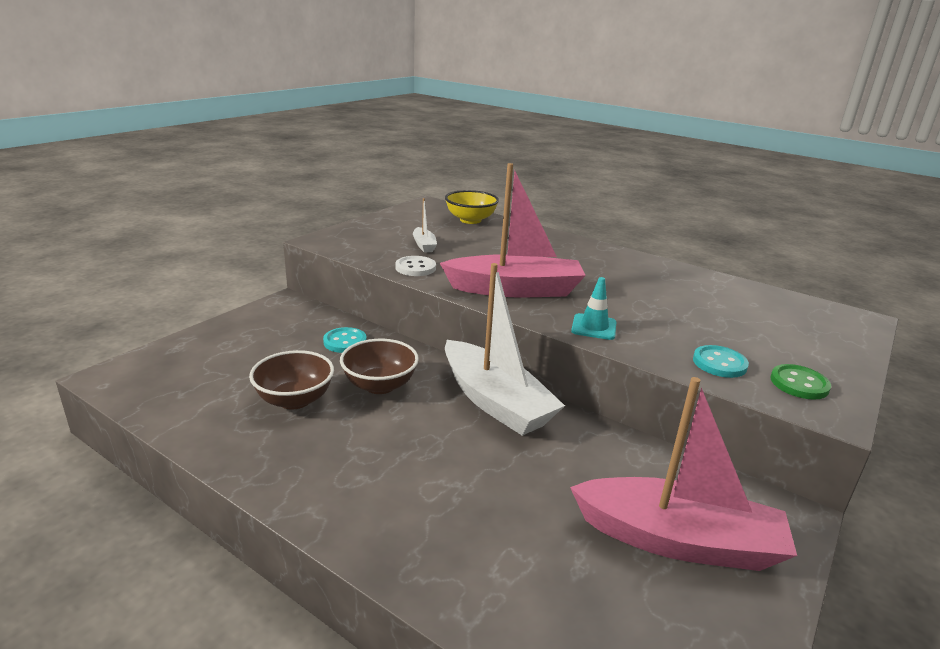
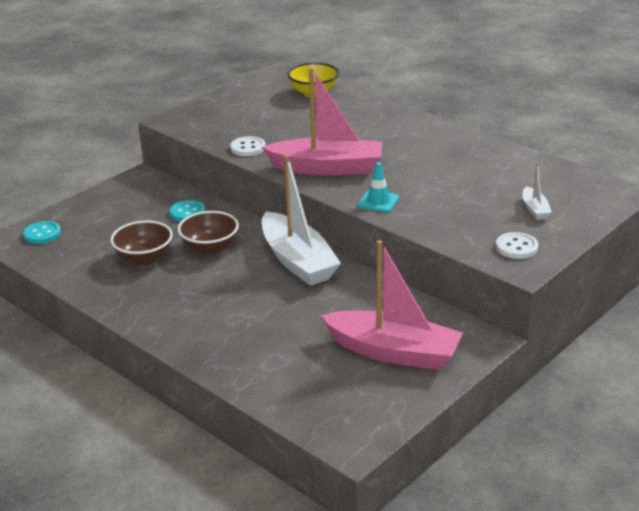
camera: 10 degrees right, 5 degrees up
(424, 245) = (261, 124): white boat -> white boat (535, 209)
(719, 363) = (463, 231): turquoise button -> turquoise button (42, 234)
(799, 384) = (516, 247): green button -> white button

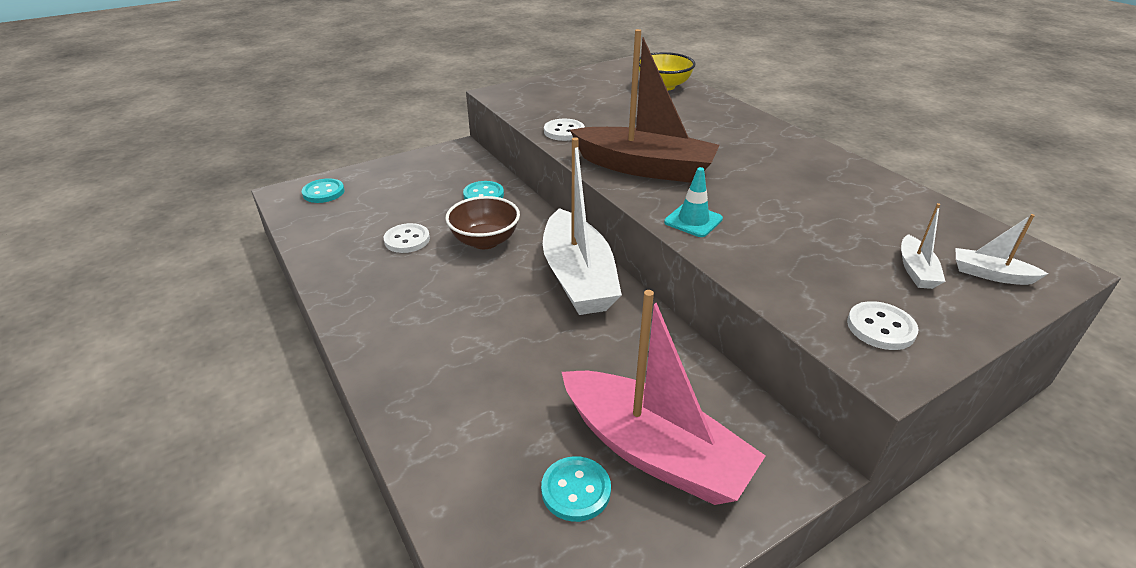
camera: 15 degrees right, 5 degrees up
(144, 258) = (407, 240): brown bowl -> white button
(327, 168) = (644, 168): pink boat -> brown boat
(352, 380) = (576, 490): none -> turquoise button
(581, 204) = (990, 274): none -> white boat

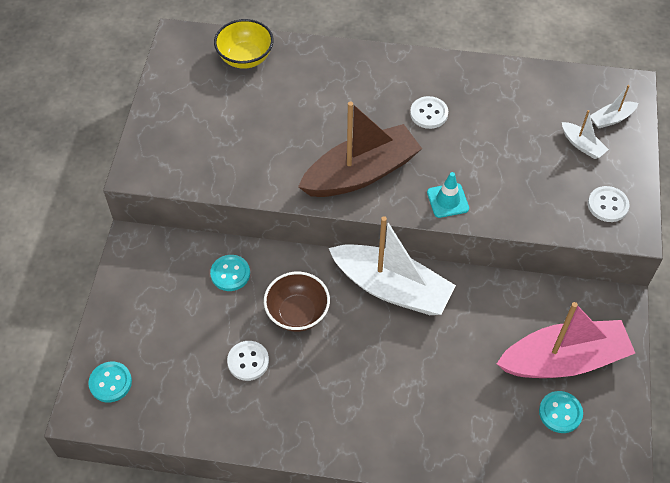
camera: 50 degrees left, 20 degrees up
(564, 131) = (258, 178): white button -> white button (429, 113)

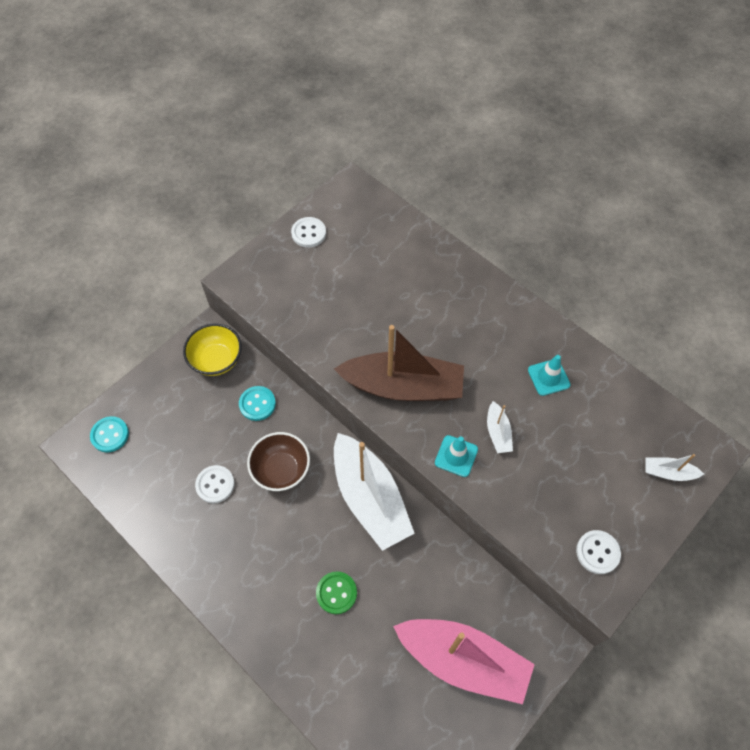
camera: 35 degrees right, 5 degrees up
(245, 58) = (389, 231): yellow bowl -> yellow bowl (216, 360)
(425, 377) = (336, 593): none -> green button
(429, 113) = (502, 367): white button -> white button (308, 233)
(470, 101) = (548, 377): none -> turquoise traffic cone
(560, 413) = (422, 705): turquoise button -> none
(582, 145) = (619, 480): white boat -> white boat (498, 432)

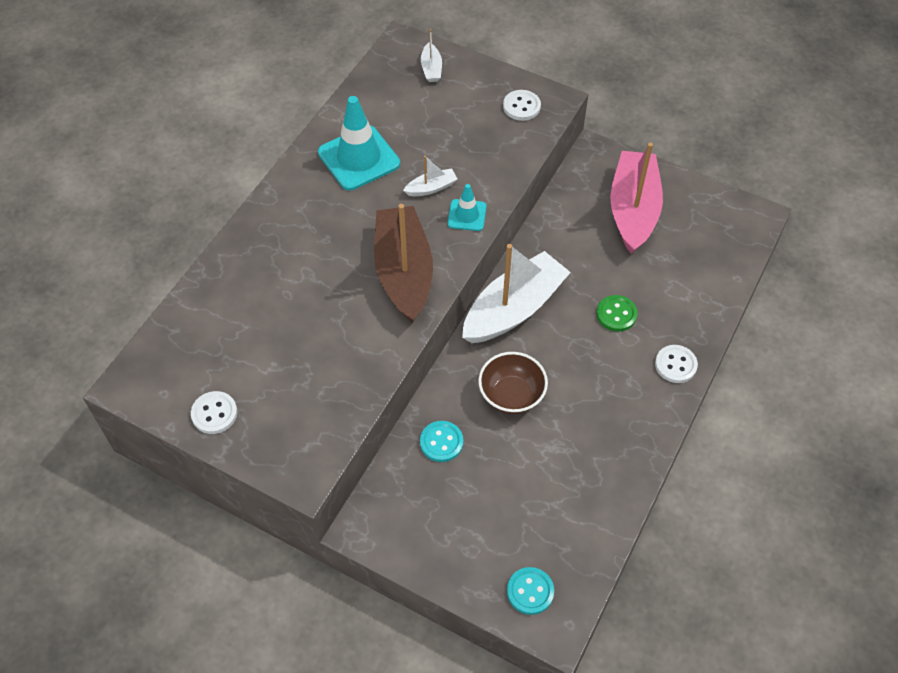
camera: 105 degrees left, 5 degrees down
(215, 485) = (550, 454): white button -> white button (675, 365)
(216, 360) = (396, 505): yellow bowl -> none
(548, 377) = (359, 158): turquoise traffic cone -> turquoise traffic cone, size x1.88

